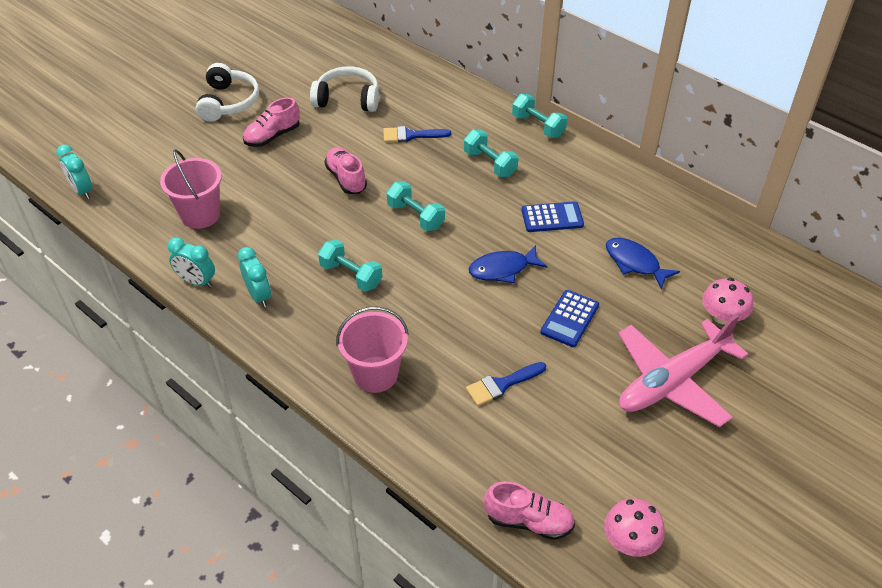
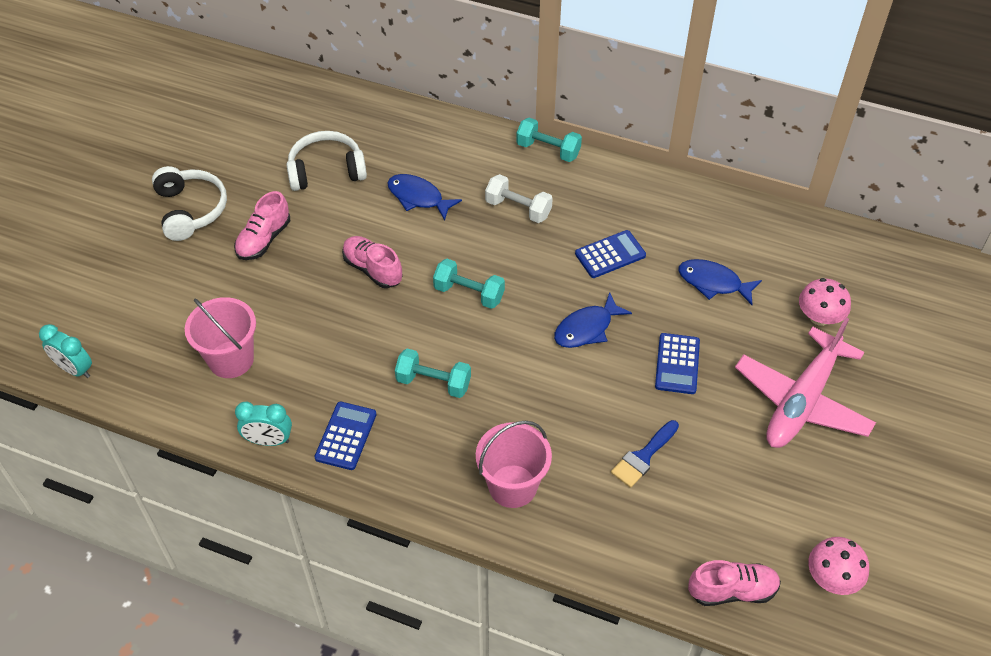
camera: 20 degrees left, 5 degrees up
(258, 296) = (346, 436): turquoise clock -> blue calculator
(411, 135) = (418, 197): blue brush -> blue fish
(490, 163) = (518, 209): turquoise dumbbell -> white dumbbell

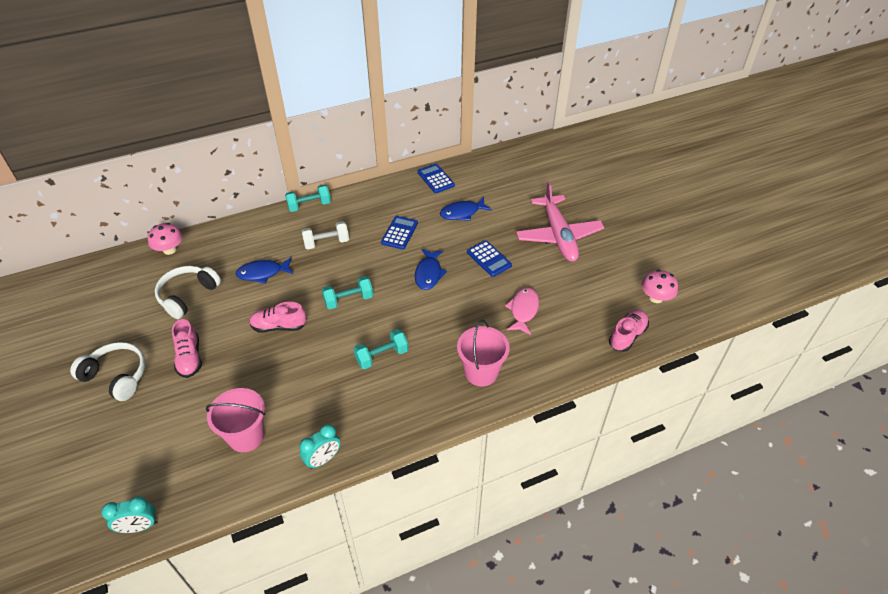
camera: 45 degrees left, 5 degrees down
(346, 436) = (366, 420): blue calculator -> blue calculator (435, 179)
(643, 457) = (523, 310): blue brush -> pink fish
(819, 317) = (524, 196): pink mushroom -> pink mushroom (170, 249)

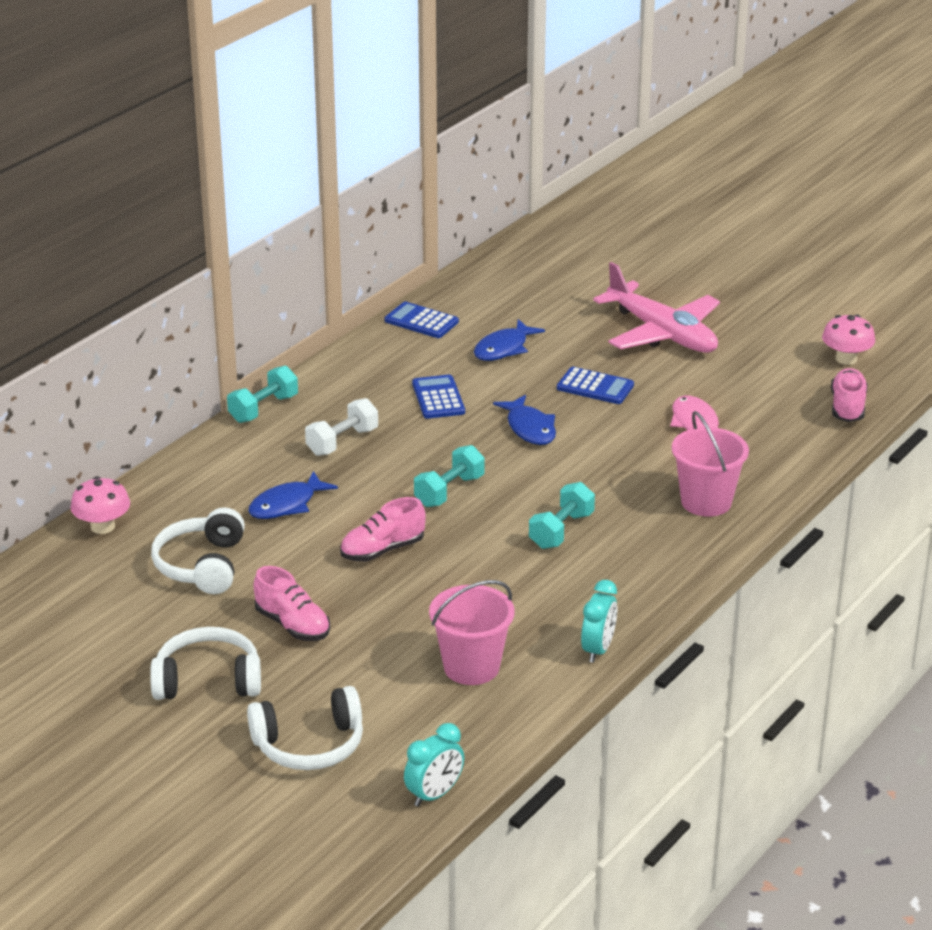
camera: 30 degrees left, 15 degrees down
(117, 450) = (309, 745): none -> white headphones

